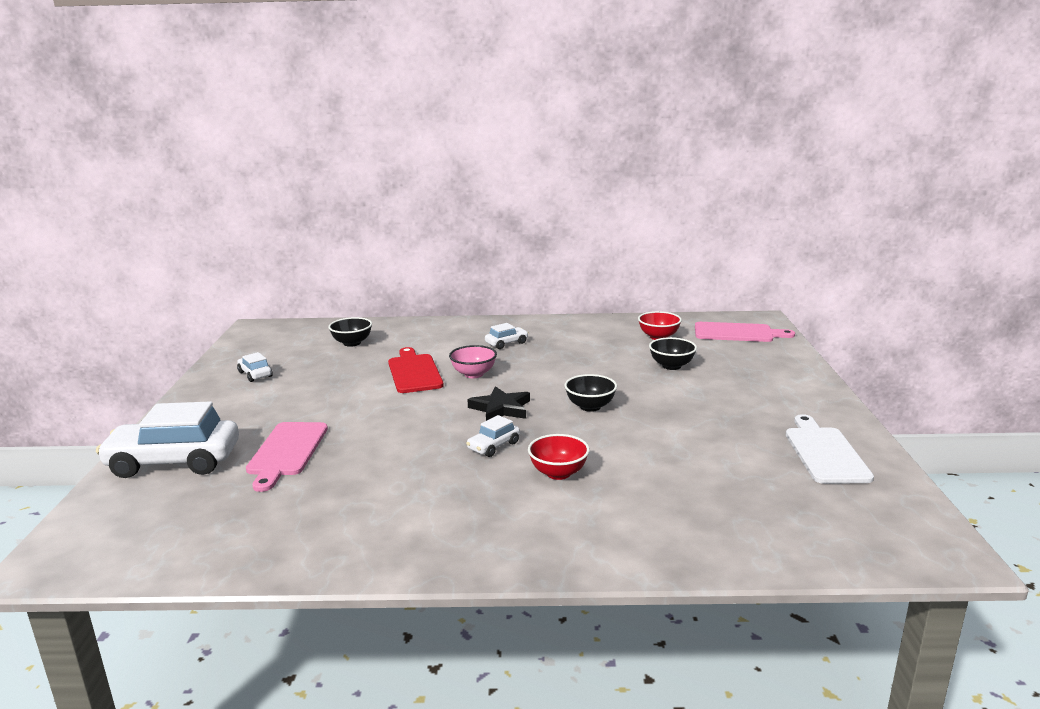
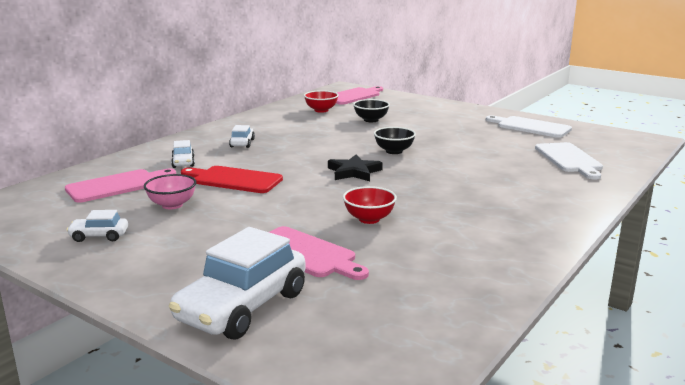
camera: 55 degrees left, 0 degrees up
(352, 343) = (117, 185): black bowl -> pink cutting board
(473, 374) = (278, 165): pink bowl -> pink bowl (172, 205)
(493, 446) = (410, 188): white car -> white car (183, 162)
(558, 473) = (474, 182): red bowl -> red bowl (369, 219)
(734, 510) = (569, 159): none -> white cutting board

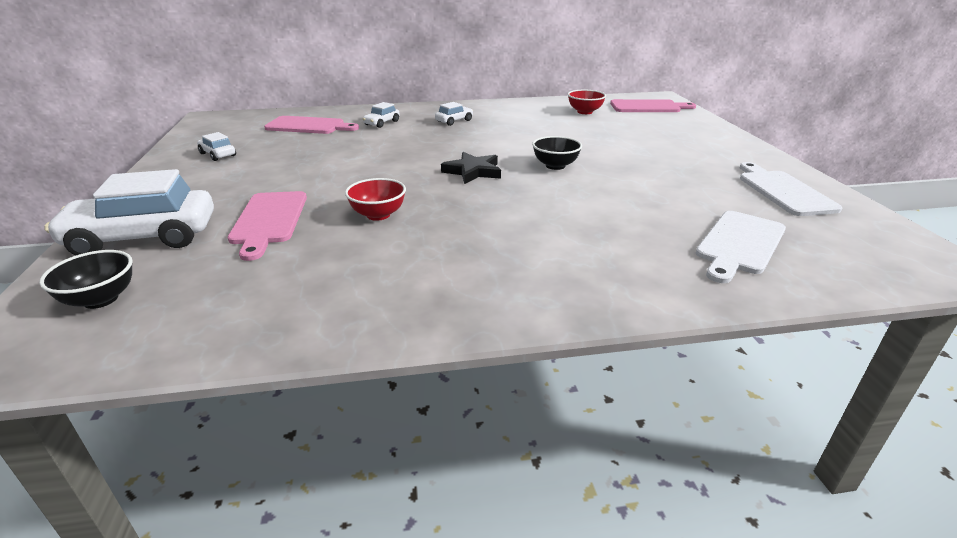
camera: 45 degrees right, 10 degrees up
(172, 205) = (299, 150): pink bowl -> none
(234, 180) = (377, 146): red cutting board -> none
(371, 120) = (608, 132): black bowl -> black bowl (101, 299)

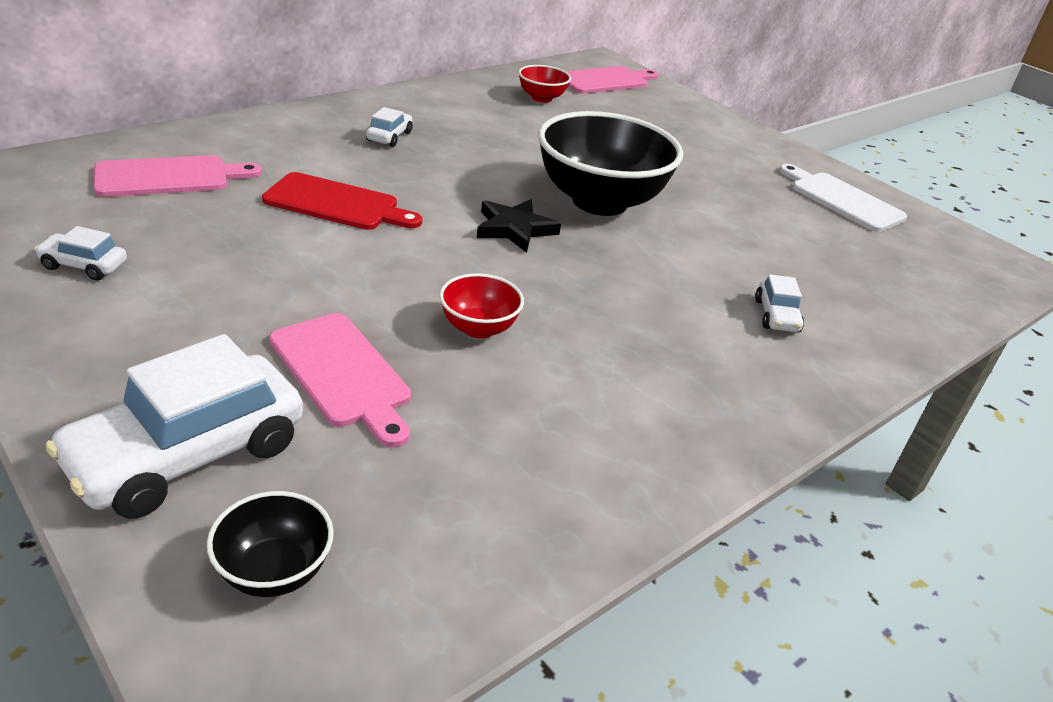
camera: 35 degrees left, 5 degrees up
(379, 146) = (337, 204): none -> red cutting board
(382, 123) = (285, 154): white car -> white car (776, 316)
(555, 166) = (599, 202): black bowl -> black bowl, size x2.17
(739, 244) = (865, 280): white cutting board -> none

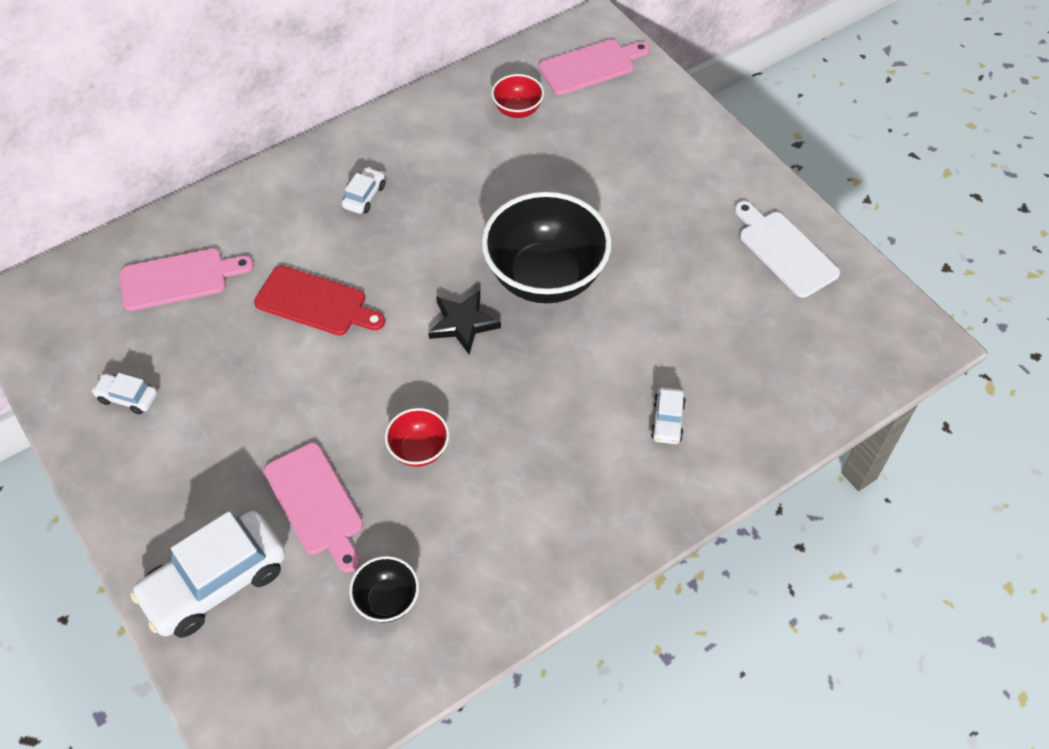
camera: 10 degrees right, 20 degrees up
(274, 571) = (272, 673): black bowl -> black bowl (387, 600)

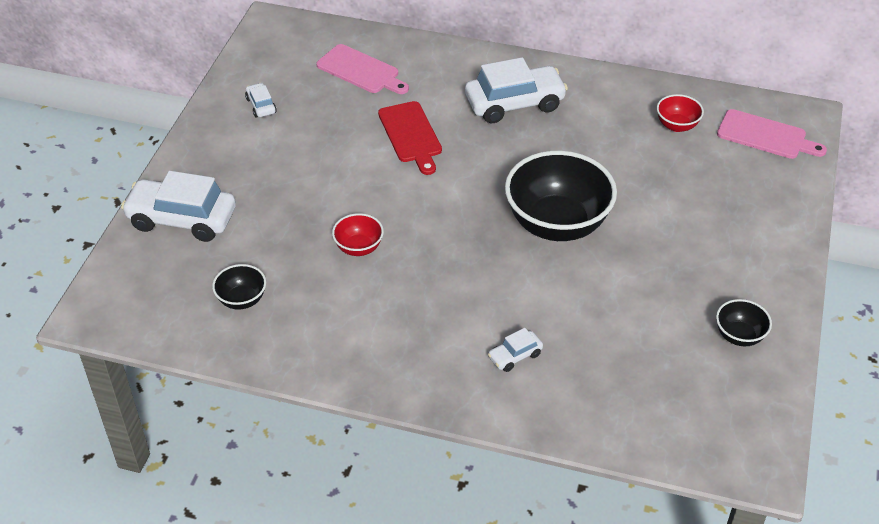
camera: 50 degrees right, 10 degrees down
(316, 503) = (274, 227): pink cutting board -> none
(364, 196) = (514, 104): white car -> white car, size x2.16
(463, 323) = (473, 208): black star -> none
(784, 251) = (739, 336): white cutting board -> black bowl

